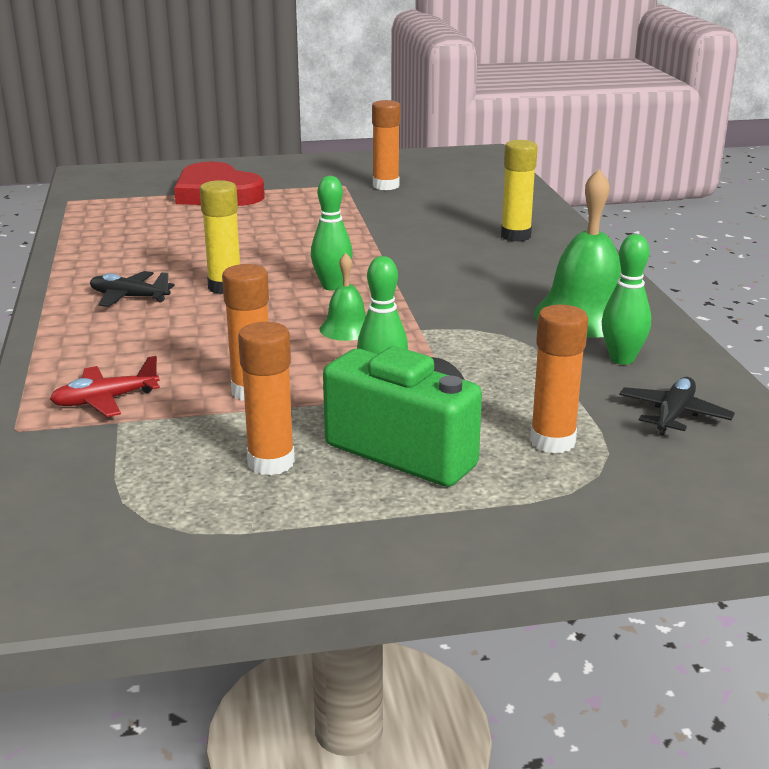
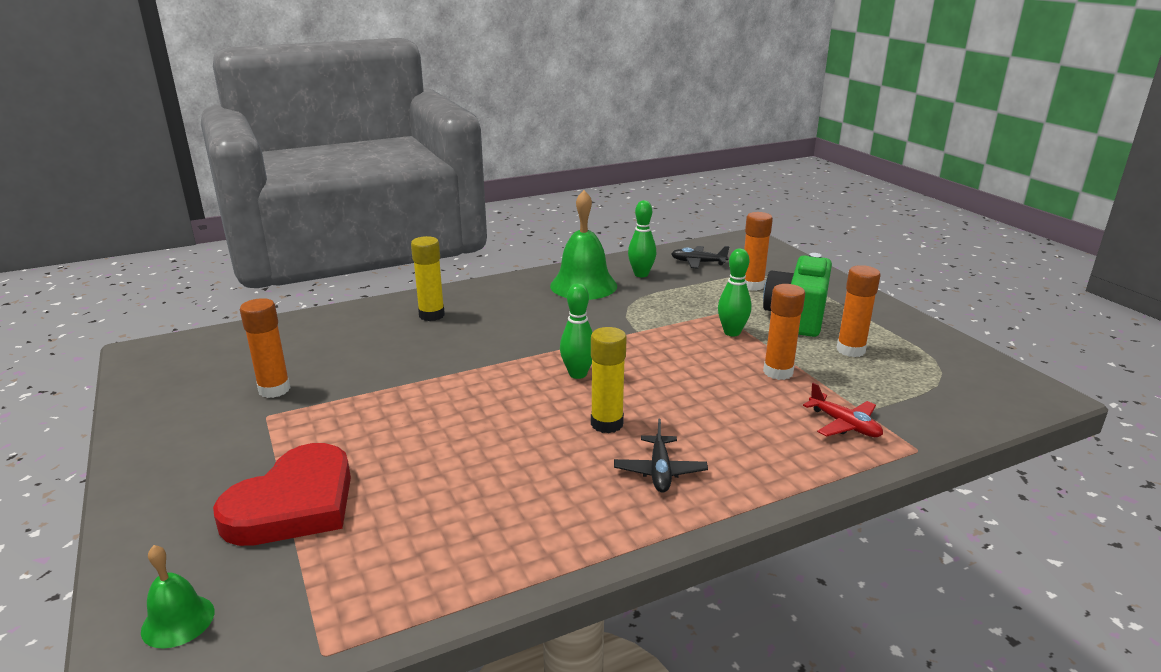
camera: 105 degrees left, 0 degrees up
(346, 329) = (656, 356): green bell -> green bell (178, 621)

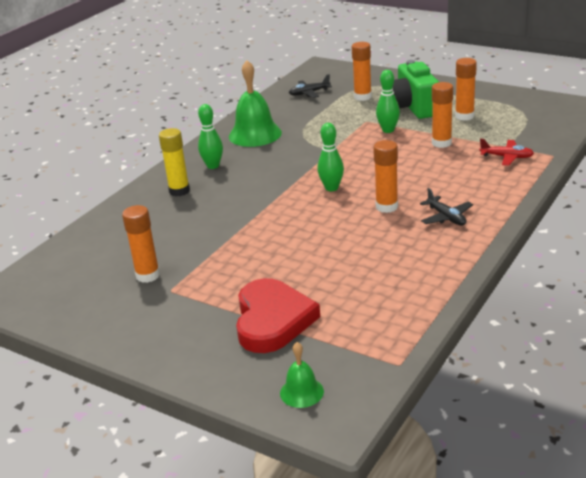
camera: 30 degrees left, 5 degrees up
(607, 424) = (386, 207): yellow glue stick -> orange glue stick
(641, 274) = (283, 114): green bowling pin -> green bowling pin (213, 166)

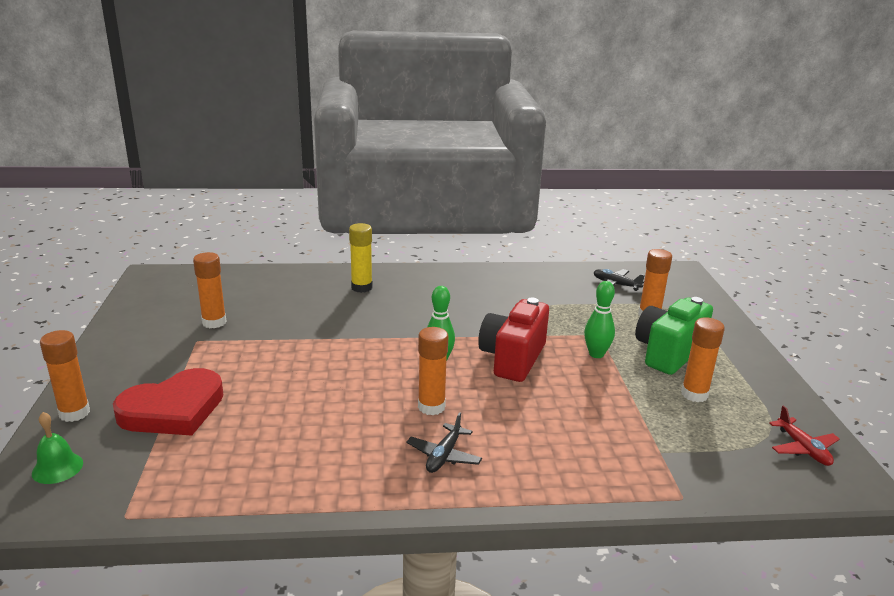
camera: 50 degrees right, 5 degrees down
(213, 166) = (420, 287): green bowling pin -> none
(255, 134) = (499, 286): green bell -> none
(360, 160) = (512, 358): none -> red camera
(441, 143) = (609, 398): orange glue stick -> orange glue stick (74, 413)
(506, 157) = (632, 458): red plane -> red plane (803, 448)

